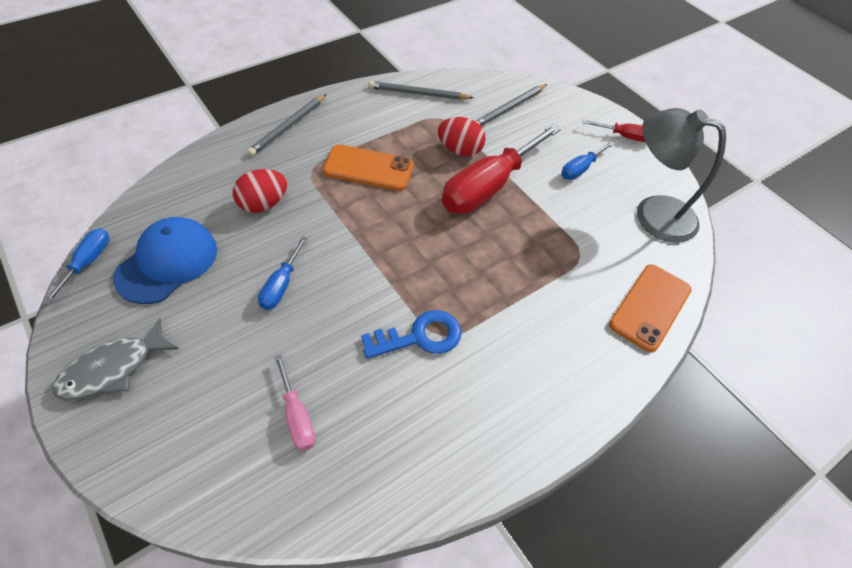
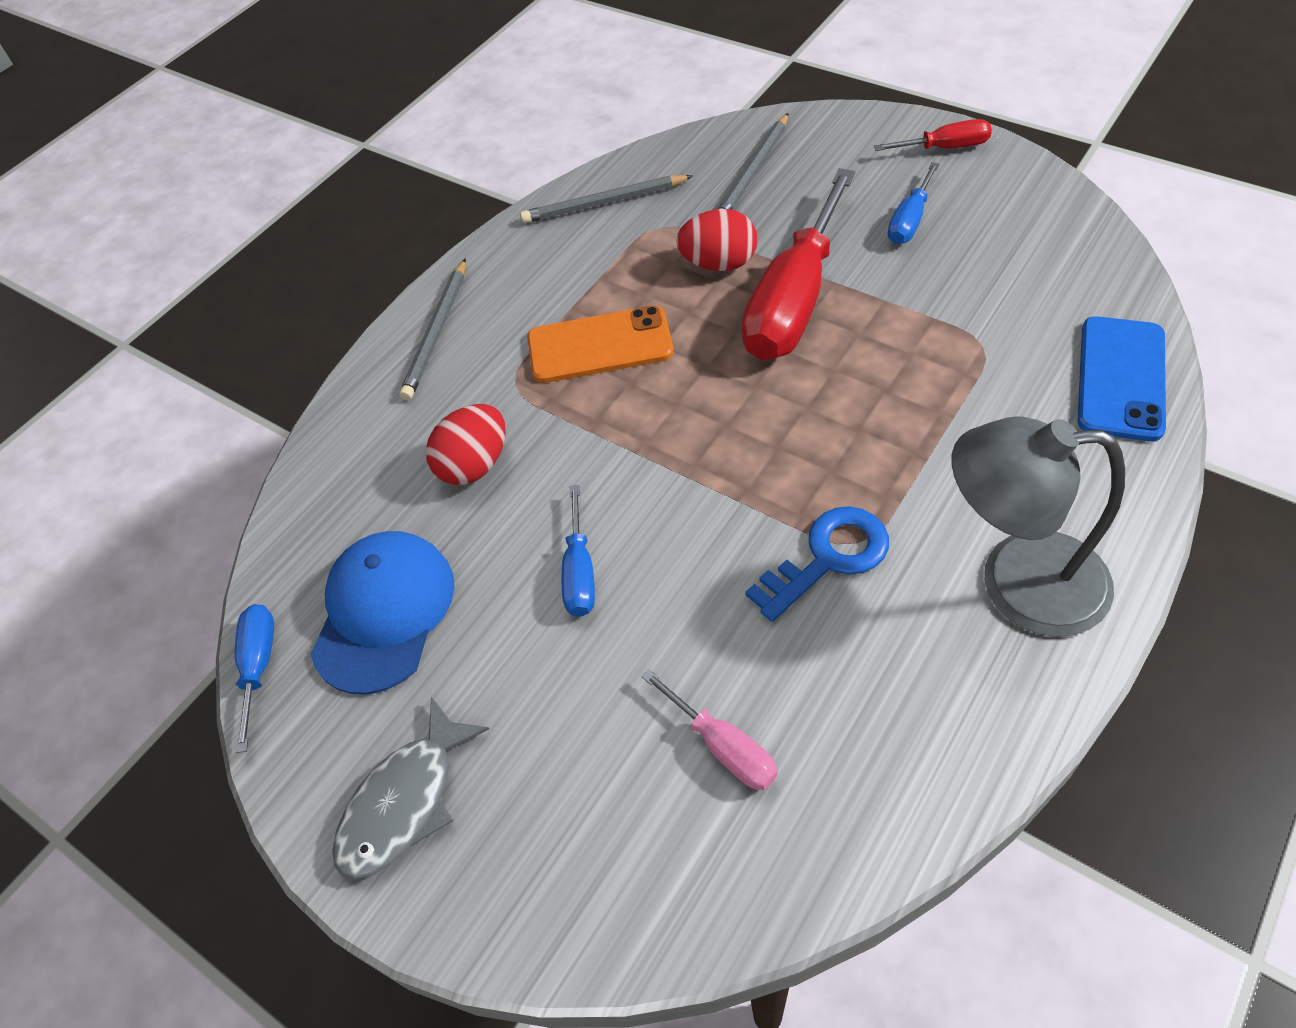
camera: 10 degrees left, 0 degrees up
(650, 307) = (1120, 378): orange phone -> blue phone
(653, 214) = (1048, 244): grey lamp -> grey lamp (1017, 582)

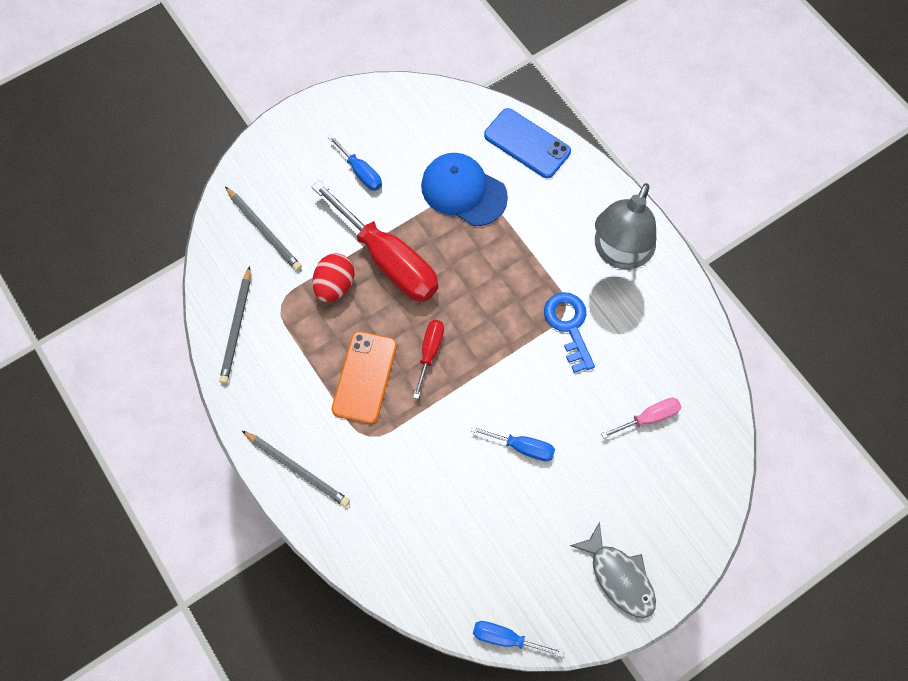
camera: 75 degrees left, 15 degrees up
(384, 613) = (501, 559): blue cap -> blue cap (463, 191)
(474, 465) = (420, 479): red egg -> none
(945, 148) = (311, 122): red screwdriver -> red screwdriver (430, 352)

